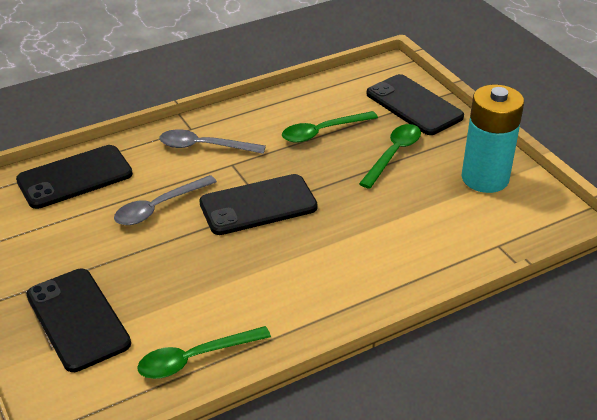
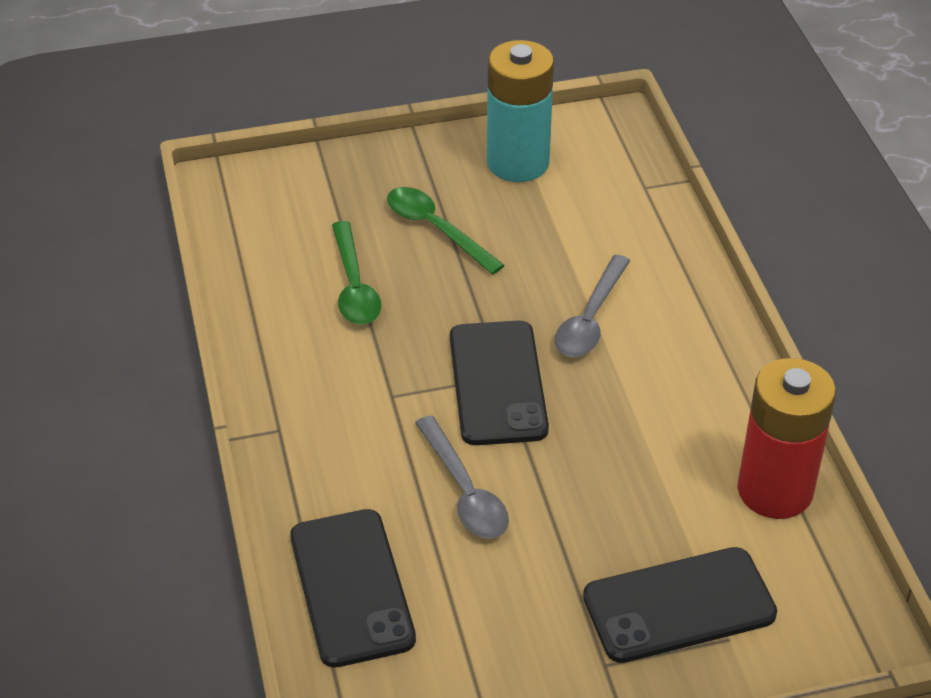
camera: 75 degrees left, 5 degrees up
(195, 358) = (775, 490): green spoon -> red battery
(204, 146) = (335, 420): grey spoon -> grey spoon (590, 319)
(414, 105) = (331, 183): black phone -> none

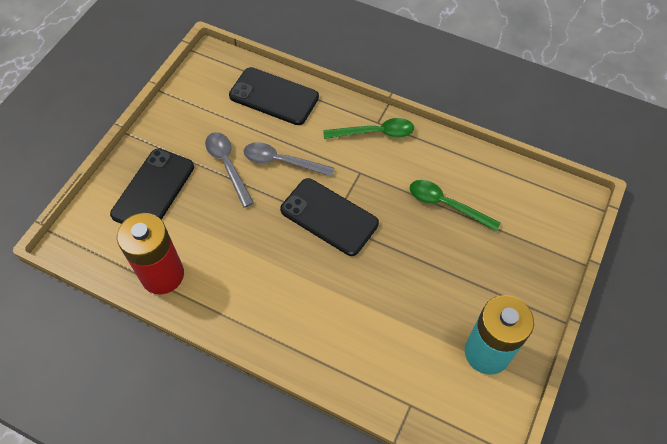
camera: 130 degrees right, 15 degrees up
(436, 229) = (460, 269): green spoon -> green spoon (375, 133)
(590, 319) = (333, 288): grey spoon -> grey spoon (227, 165)

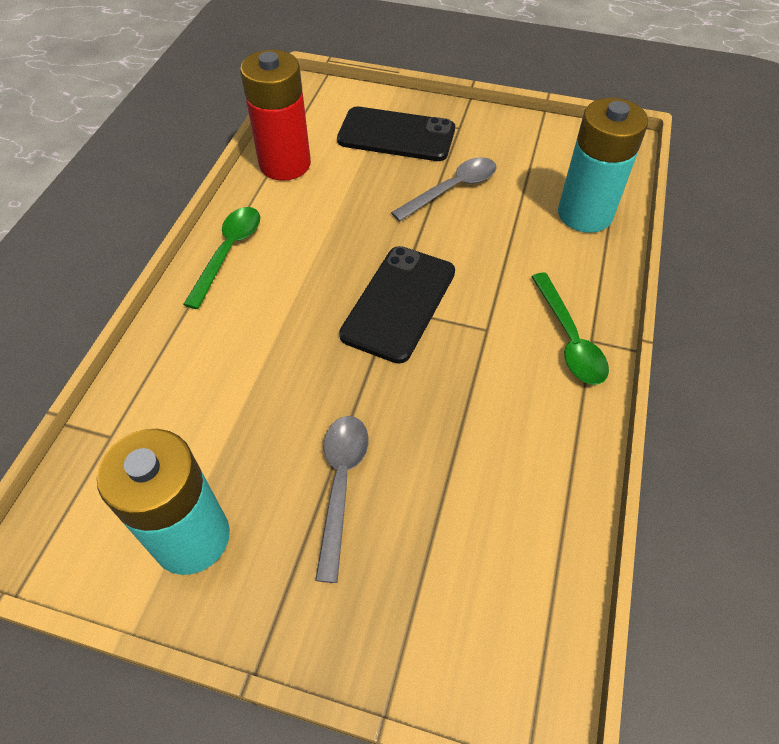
camera: 80 degrees right, 5 degrees down
(274, 96) = (585, 214): black phone -> turquoise battery
(282, 161) = (476, 239): grey spoon -> grey spoon (341, 485)
(446, 205) = (459, 454): green spoon -> green spoon (228, 252)

